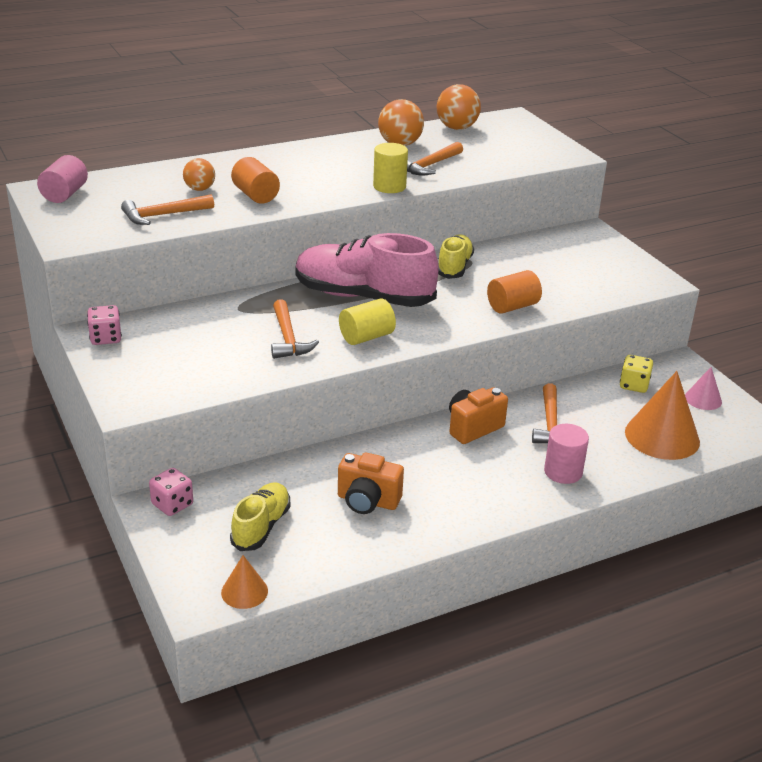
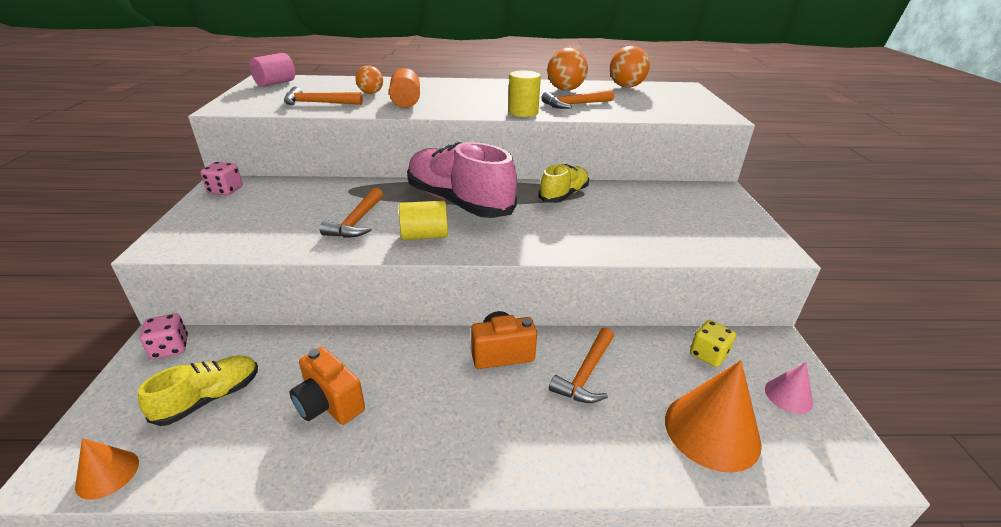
camera: 25 degrees right, 0 degrees up
(512, 306) = (591, 239): orange cylinder -> none
(563, 472) = (561, 439): pink cylinder -> none

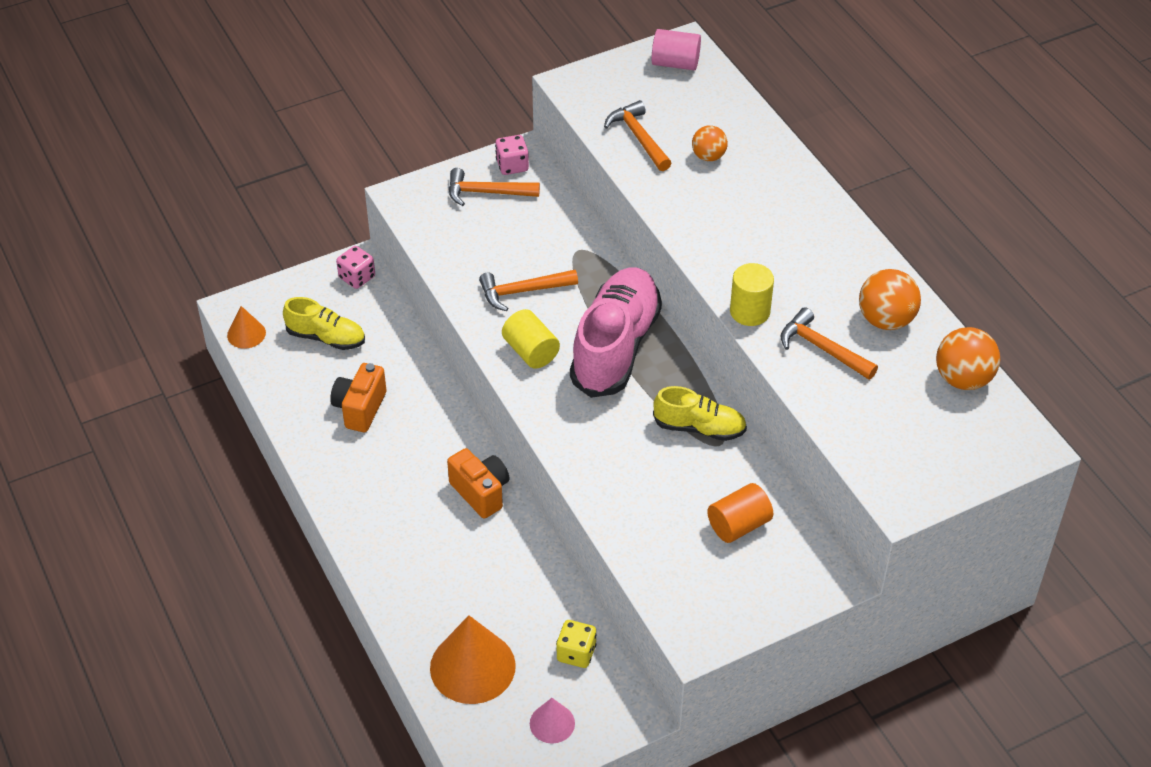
camera: 65 degrees right, 15 degrees up
(406, 102) = (701, 201): orange cylinder -> orange cylinder (739, 525)
(586, 374) = (490, 562): orange hammer -> orange hammer (486, 193)

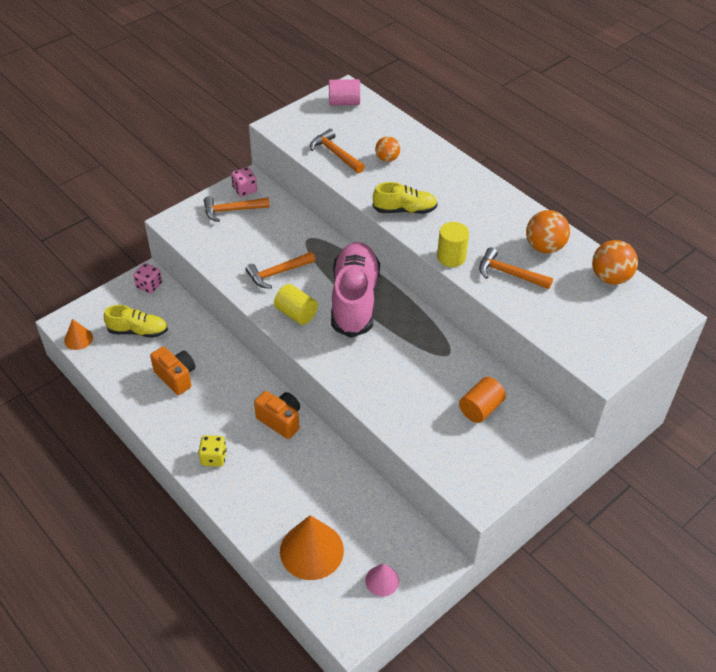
camera: 15 degrees left, 0 degrees up
(360, 409) = (176, 377): orange camera -> orange camera turned 135 degrees clockwise
(576, 653) = (383, 524): yellow dice -> yellow dice (213, 457)
(699, 428) = (430, 345): yellow shoe -> yellow shoe (404, 210)

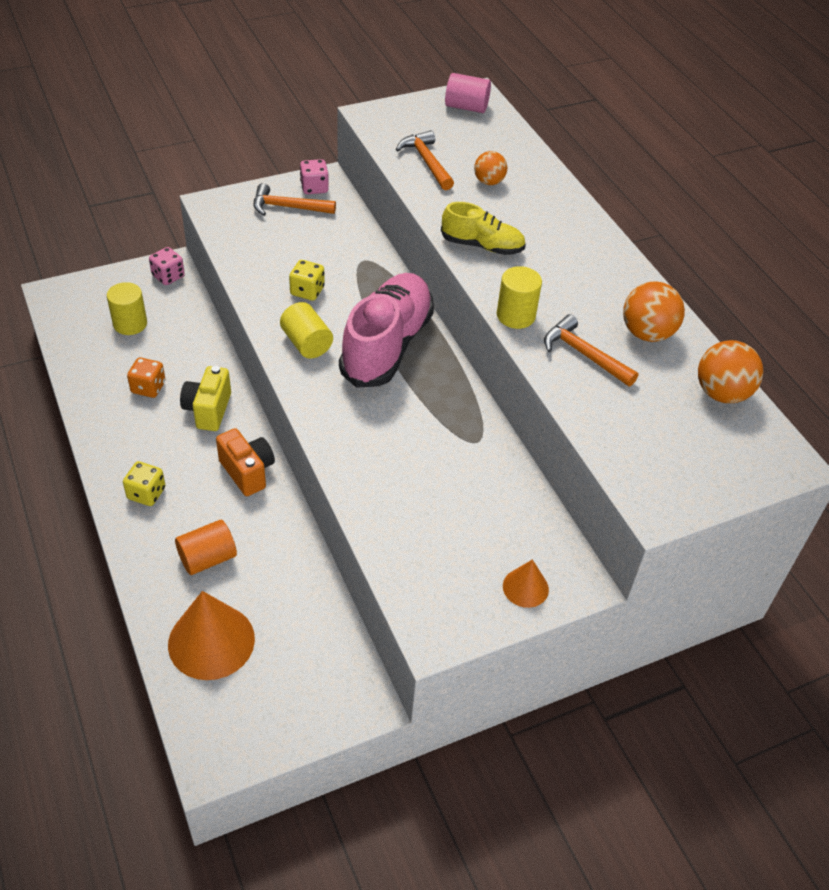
camera: 15 degrees right, 0 degrees up
(78, 339) = (58, 315): orange cone -> orange cone (525, 587)
(138, 331) = (130, 324): yellow shoe -> yellow cylinder
(176, 377) = (148, 387): orange camera -> orange dice
(229, 382) = (208, 410): none -> yellow camera
(278, 273) = (307, 291): orange hammer -> yellow dice
(382, 580) = (282, 707): pink cone -> none
(480, 408) = (488, 520): orange cylinder -> orange cylinder (207, 558)

